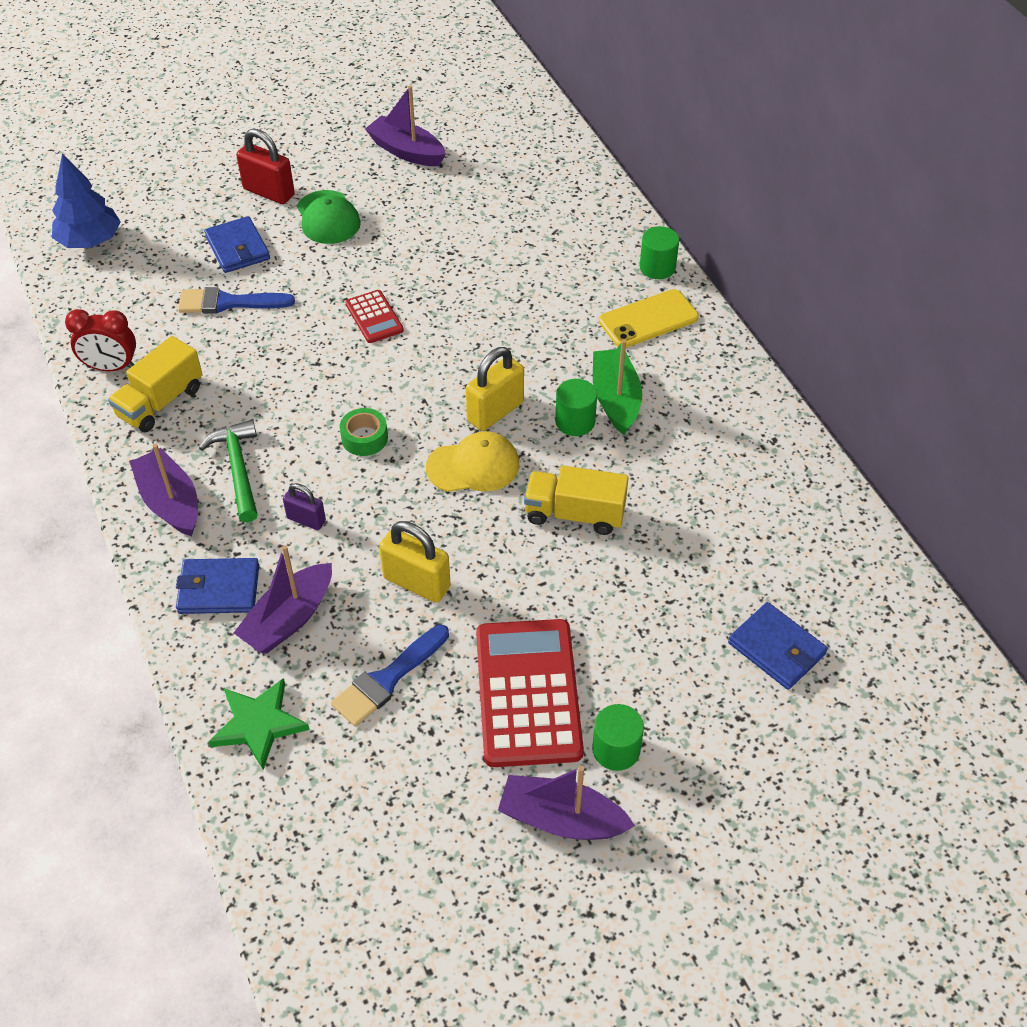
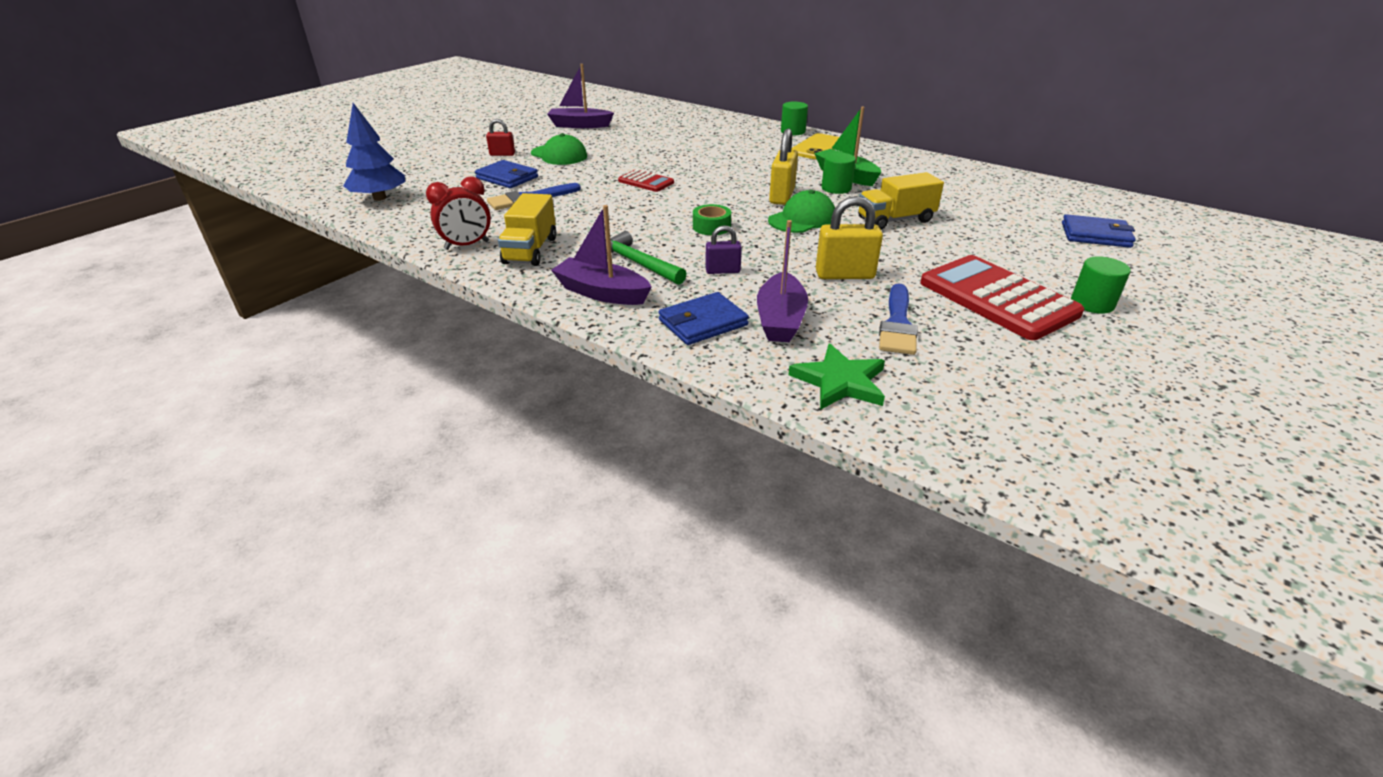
camera: 30 degrees left, 15 degrees down
(269, 192) = (502, 154): red padlock -> red padlock, size x0.60
(473, 466) = (802, 219): yellow cap -> green cap
(561, 819) = (1121, 347): purple boat -> none

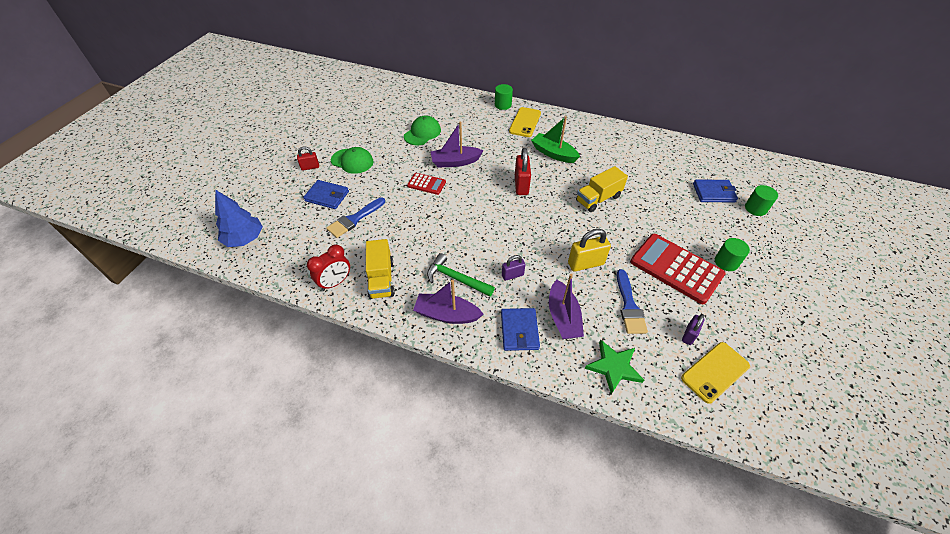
camera: 15 degrees left, 15 degrees up
(579, 125) = (351, 119): purple boat -> purple boat (455, 162)
(703, 323) = (519, 330): blue wallet -> blue wallet turned 45 degrees counterclockwise
(711, 227) = (489, 228): green tape -> none
(782, 196) = (521, 185): yellow padlock -> red padlock
(802, 219) = (542, 209): green cap -> green cap (422, 133)
(836, 188) = (552, 169): green cylinder -> green cylinder (755, 208)
(991, 368) = (689, 335): none -> purple padlock
(1025, 416) = (715, 372): none -> yellow phone

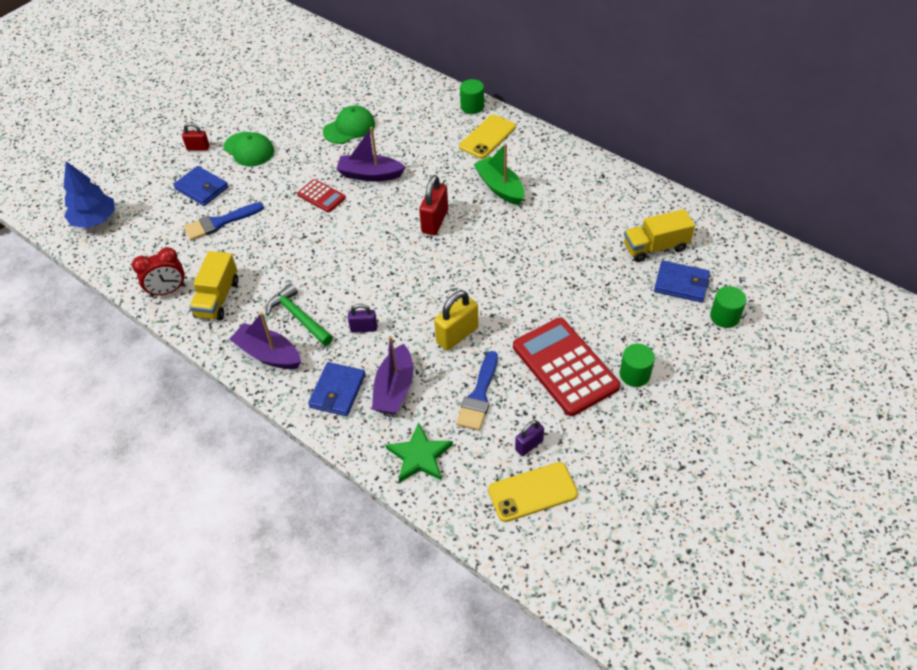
camera: 20 degrees right, 0 degrees up
(585, 263) = (457, 335): yellow padlock -> yellow padlock turned 45 degrees counterclockwise
(598, 199) = (521, 259): yellow truck -> yellow truck (655, 247)

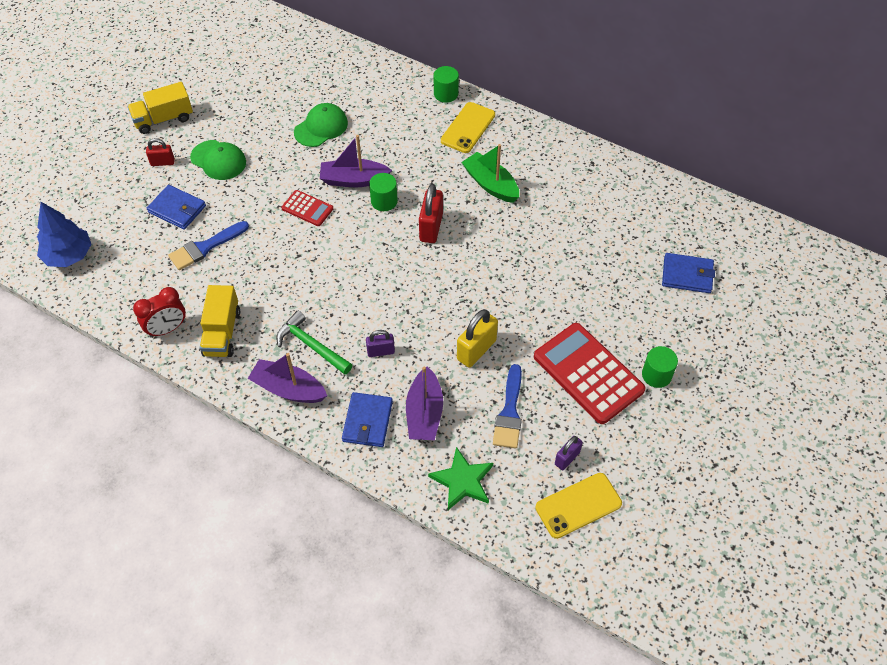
camera: 10 degrees left, 5 degrees up
(655, 247) = (656, 238): yellow truck -> yellow truck (163, 119)
(724, 317) = (733, 306): green cylinder -> green cylinder (384, 201)

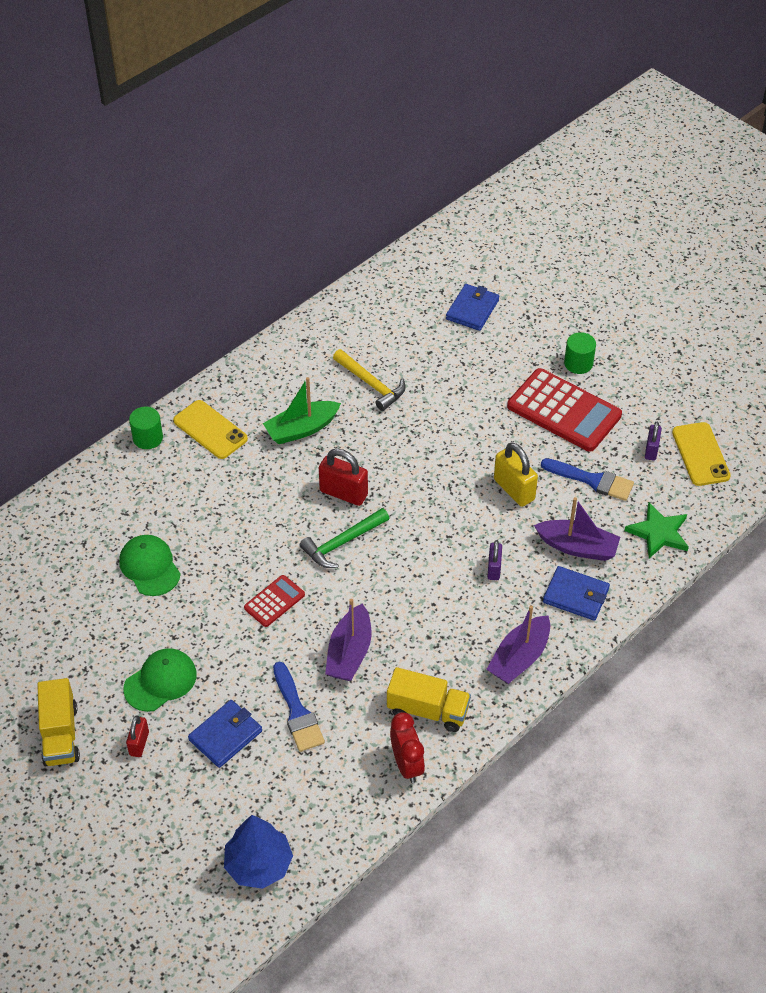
camera: 75 degrees left, 5 degrees down
(311, 346) = (469, 628): green hammer -> green hammer (342, 543)
(353, 180) = (247, 549): purple boat -> purple boat (349, 653)
(384, 201) = (290, 527): green cylinder -> none
(560, 219) = (371, 384): none -> yellow hammer
(567, 458) = (651, 450): purple padlock -> purple padlock turned 45 degrees clockwise
(588, 373) = (564, 411): red calculator -> red calculator turned 120 degrees counterclockwise

